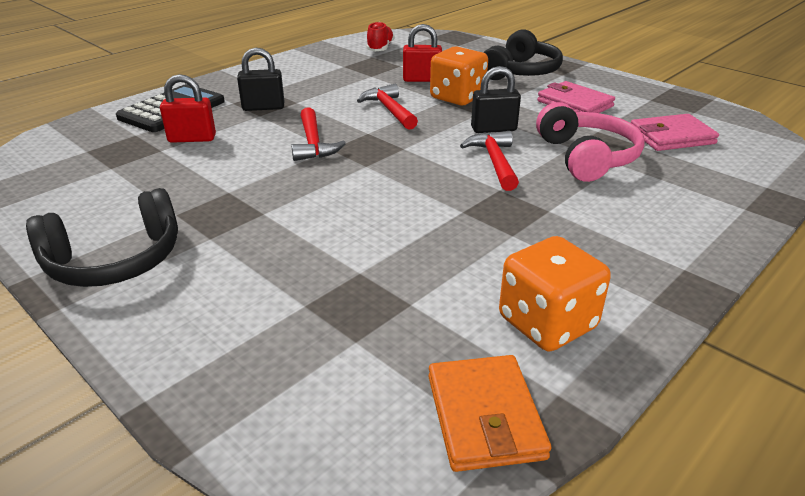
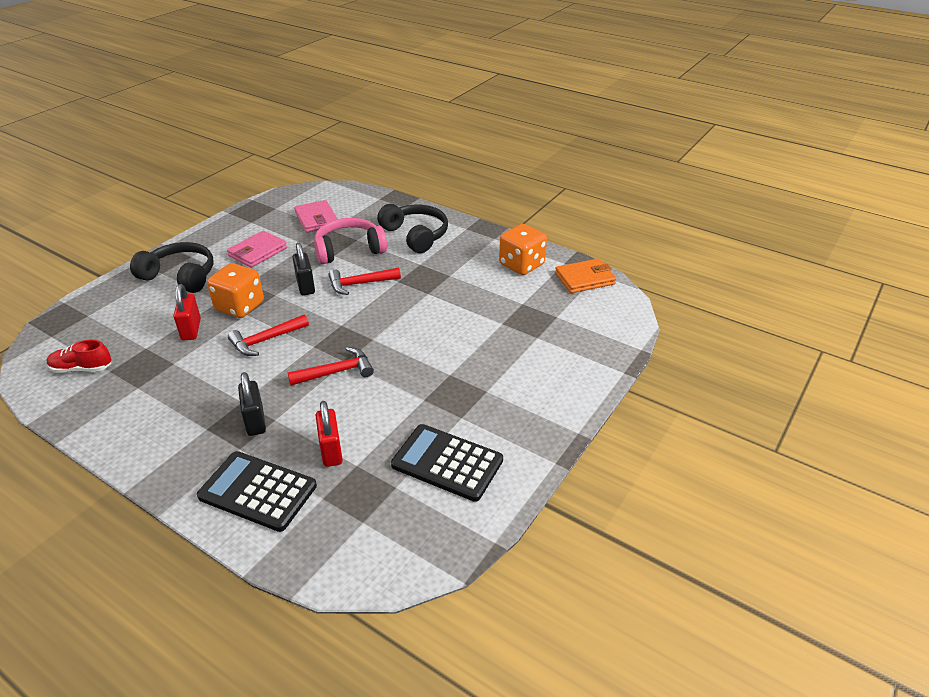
camera: 100 degrees left, 5 degrees up
(112, 198) = (447, 463): none -> black calculator
(115, 261) = (525, 426): black headphones -> black headphones (416, 235)

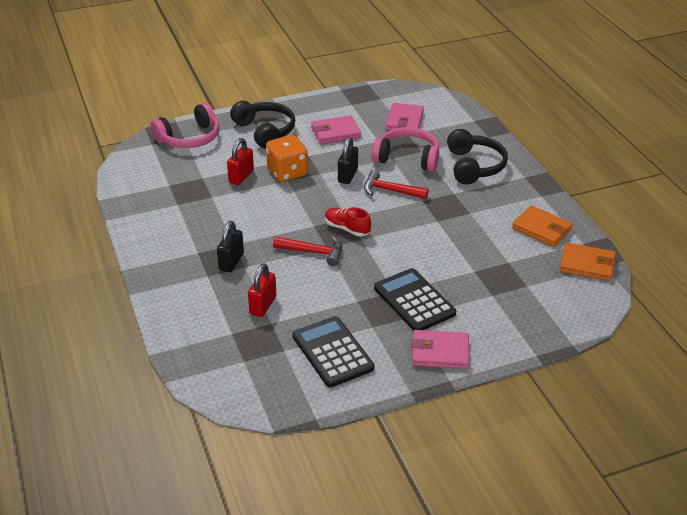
camera: 35 degrees right, 0 degrees up
(82, 368) = (154, 176): red shoe -> red shoe (347, 228)
(96, 313) = (190, 138): none -> pink headphones
(258, 491) = (197, 308): black calculator -> black calculator (414, 301)
(265, 340) = (284, 206): red hammer -> none
(521, 265) = (541, 229): orange dice -> orange wallet
(545, 411) = (440, 352): none -> pink wallet

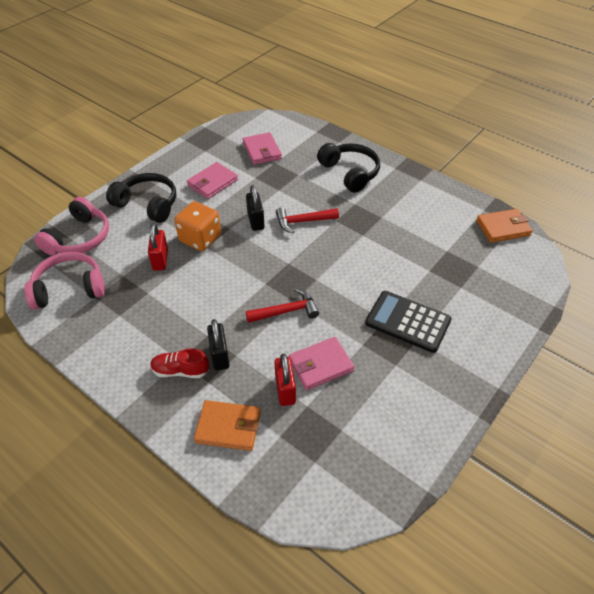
camera: 30 degrees left, 10 degrees up
(332, 352) = (385, 409): black calculator -> none
(347, 228) = (296, 274): red shoe -> red shoe (180, 371)
(407, 158) = (292, 185): pink headphones -> pink headphones (69, 288)
(440, 352) = (469, 363): pink wallet -> pink wallet (321, 365)
(541, 229) = (445, 209): orange wallet -> orange wallet (228, 427)

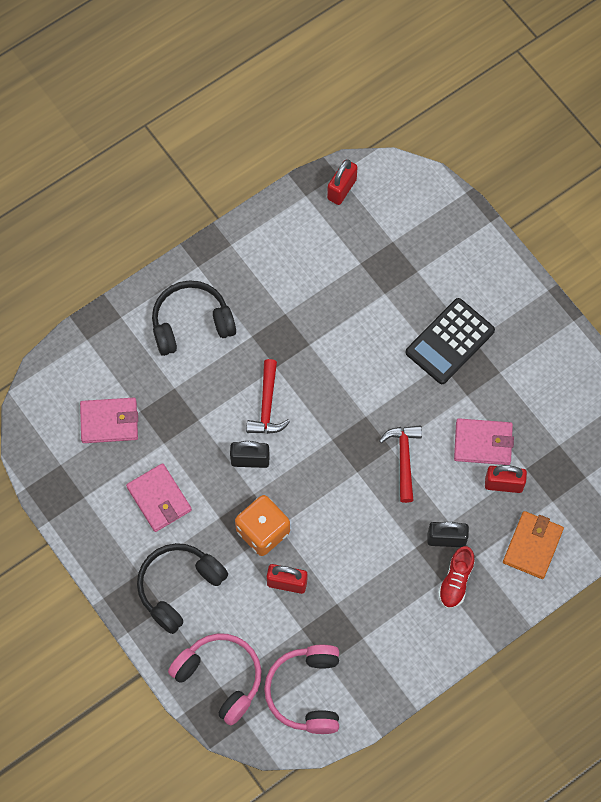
camera: 75 degrees left, 20 degrees up
(321, 365) = (483, 443): pink wallet -> pink wallet turned 75 degrees counterclockwise
(503, 228) = (342, 189): orange wallet -> red padlock

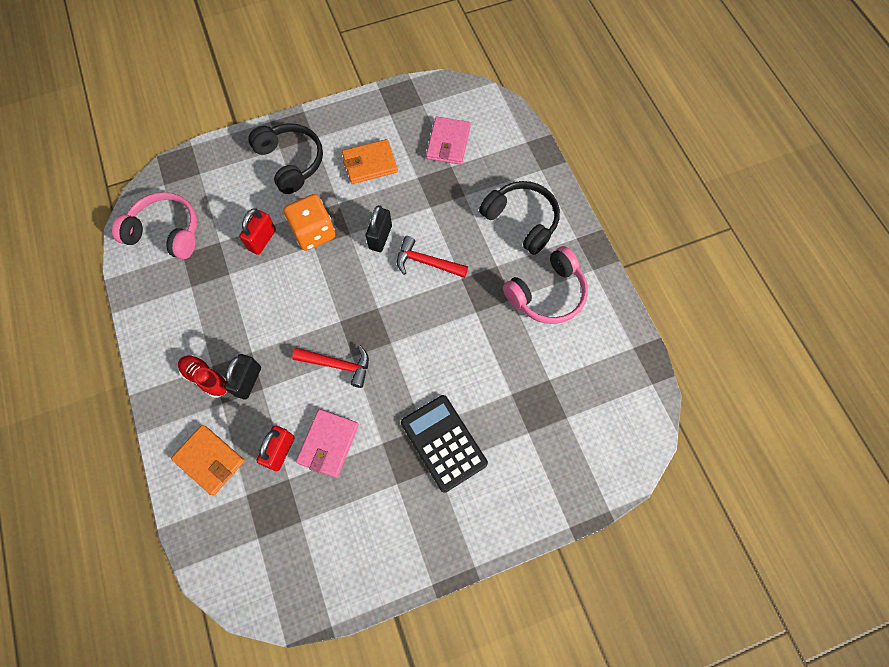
camera: 105 degrees right, 0 degrees up
(159, 499) = (370, 164): pink wallet -> orange wallet
(191, 323) = (522, 220): black headphones -> black headphones turned 45 degrees counterclockwise
(220, 678) = (206, 174): pink headphones -> pink headphones (547, 294)
(342, 189) = (634, 383): red padlock -> none

